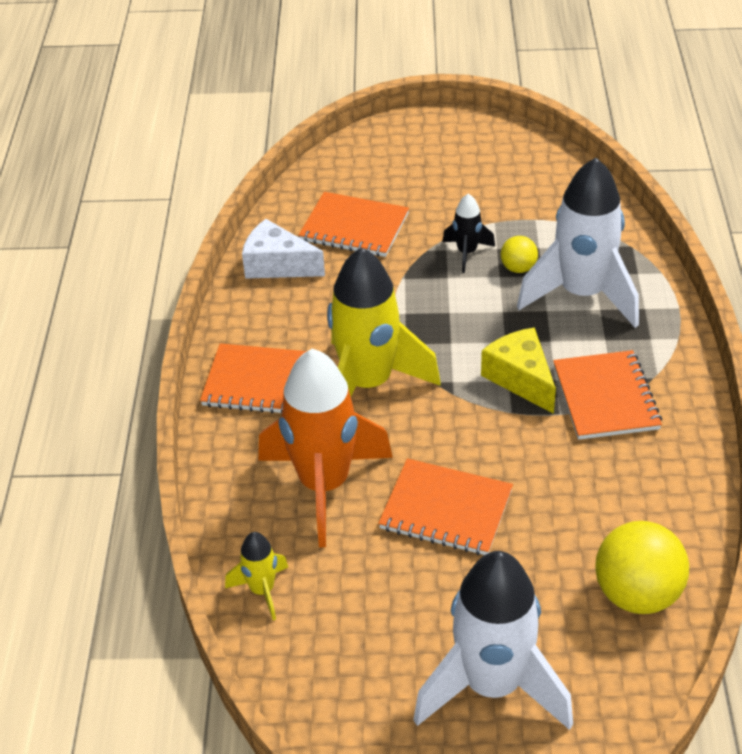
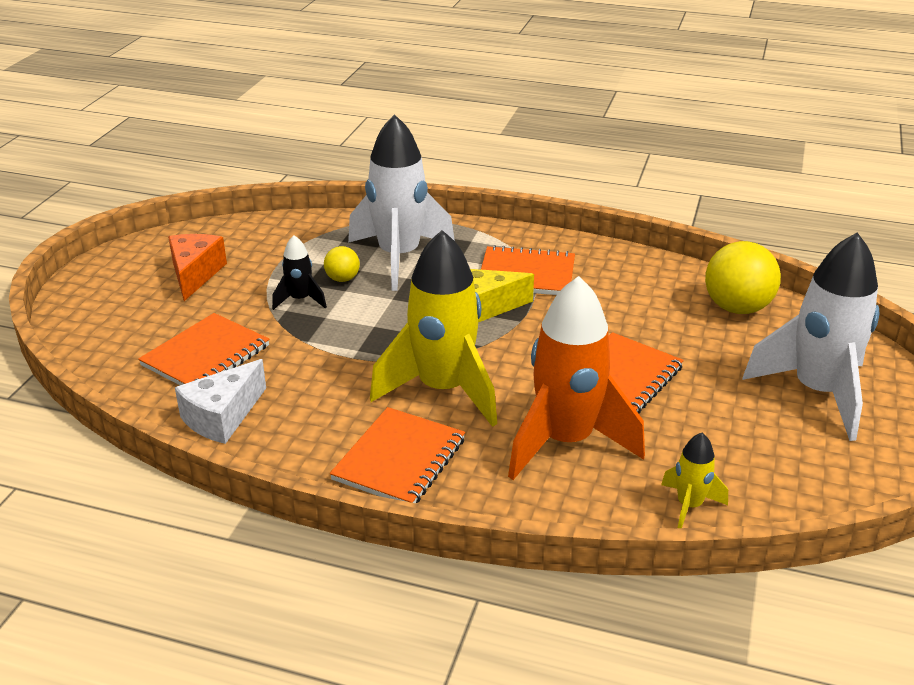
camera: 75 degrees left, 10 degrees down
(474, 177) = (195, 274): none -> orange cheese

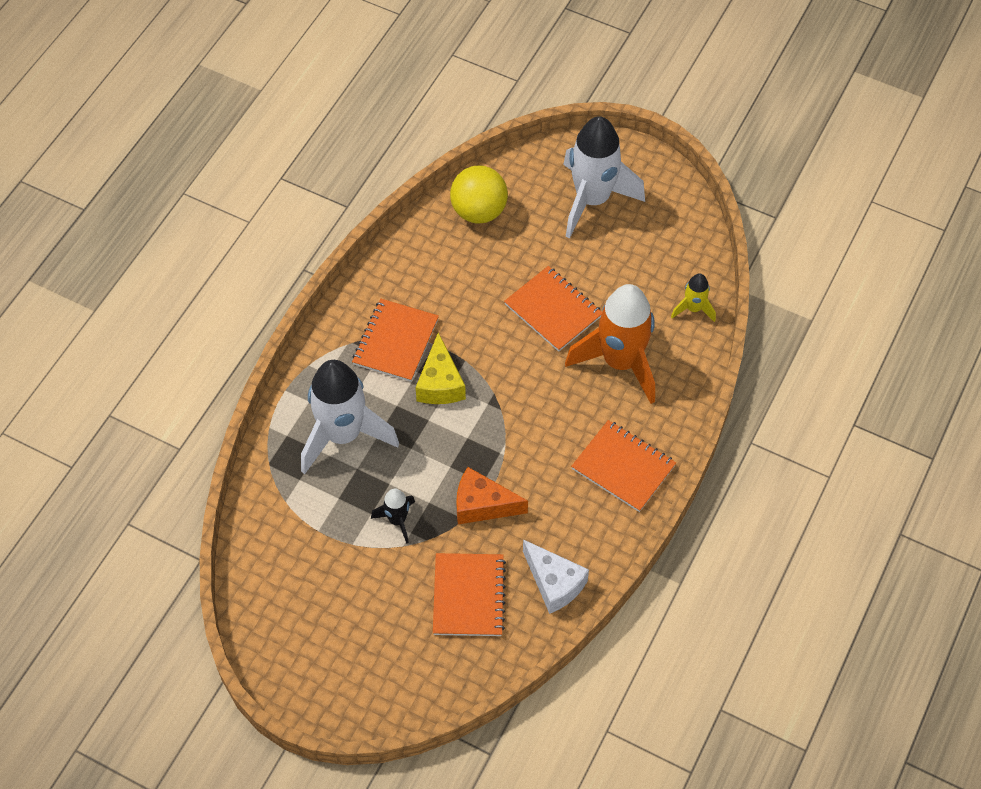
camera: 80 degrees left, 25 degrees up
(195, 274) = (331, 607): orange cheese -> orange cheese (482, 505)
(206, 356) = (469, 596): orange notebook -> orange notebook turned 45 degrees clockwise
(342, 279) = (370, 484): yellow ball -> none
(443, 390) = (548, 428): yellow rocket -> none

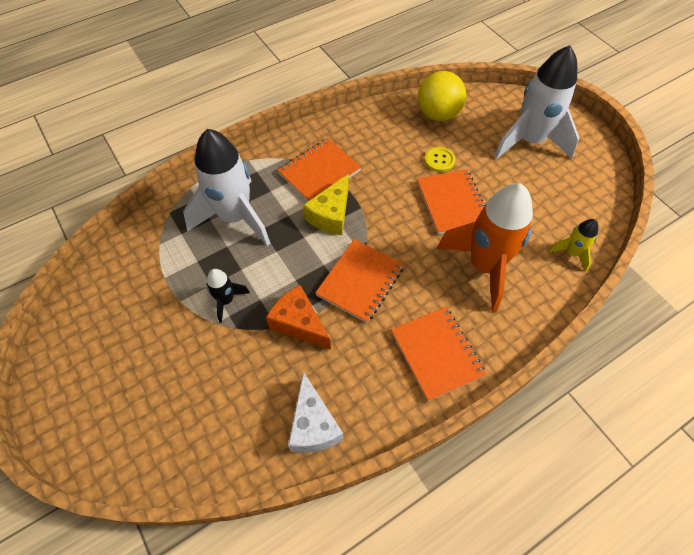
camera: 30 degrees right, 0 degrees up
(469, 596) = (235, 395): orange notebook -> orange notebook (360, 281)
(513, 267) = (439, 160): none -> yellow button

